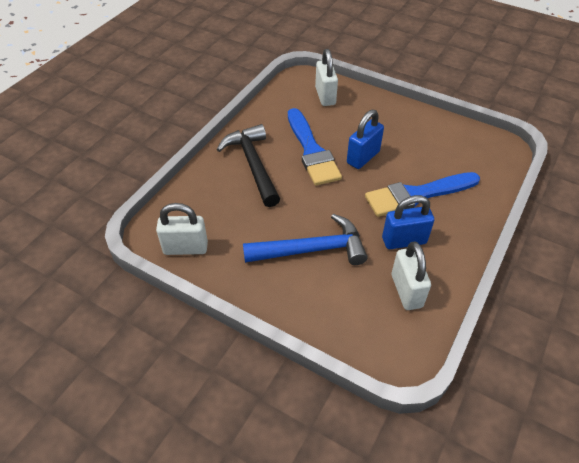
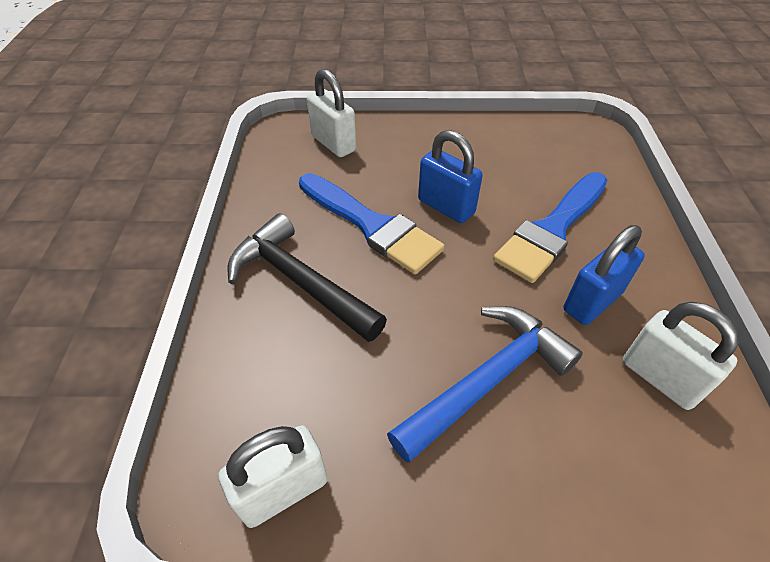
camera: 30 degrees left, 0 degrees up
(363, 157) = (446, 207): blue padlock -> blue padlock turned 60 degrees counterclockwise

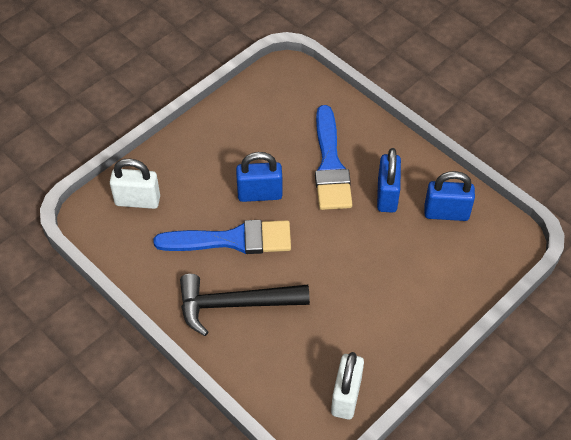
camera: 45 degrees left, 5 degrees up
(487, 380) = (378, 276): blue hammer -> none
(660, 378) = (446, 213): white padlock -> blue padlock

